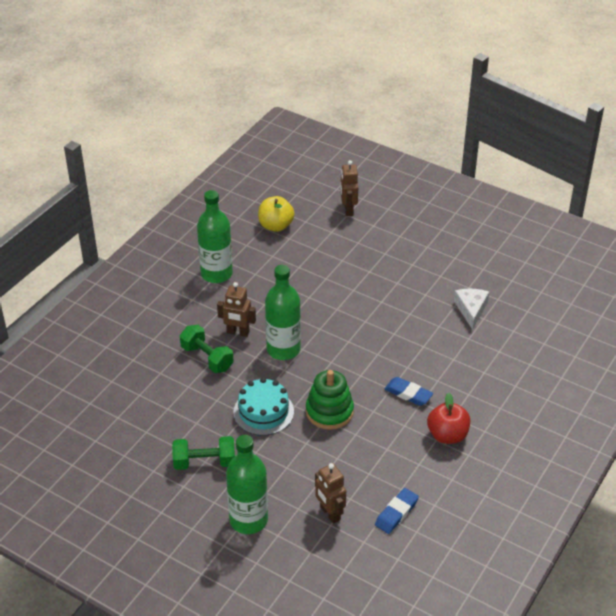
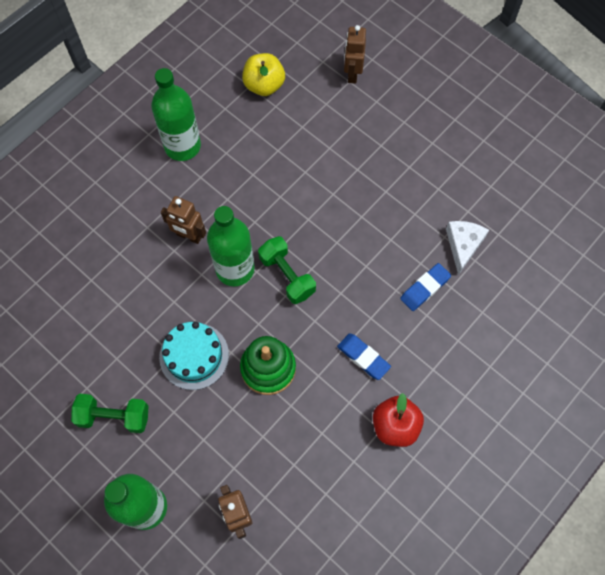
camera: 10 degrees right, 25 degrees up
(207, 358) = (147, 267): green dumbbell -> green dumbbell (287, 276)
(396, 513) = (313, 528): blue eraser -> blue eraser (425, 288)

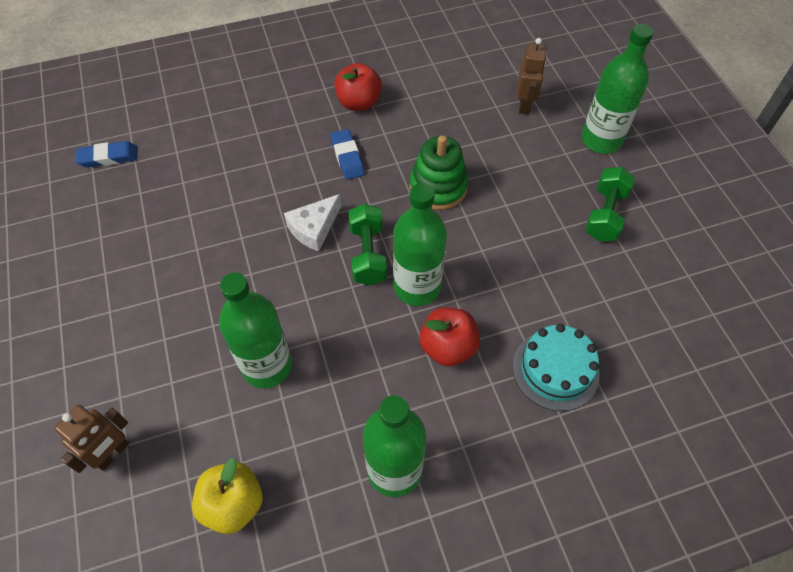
camera: 150 degrees left, 10 degrees down
(114, 417) = (605, 215): green dumbbell -> green dumbbell turned 75 degrees clockwise
(189, 236) = (448, 347): brown robot -> red apple
(194, 356) = (503, 228): turquoise cake -> turquoise cake (555, 370)
(301, 163) = (267, 366): none -> green bottle
(425, 288) = (248, 182): blue eraser -> blue eraser (108, 157)
(463, 245) = (180, 199): white cheese -> white cheese (314, 228)

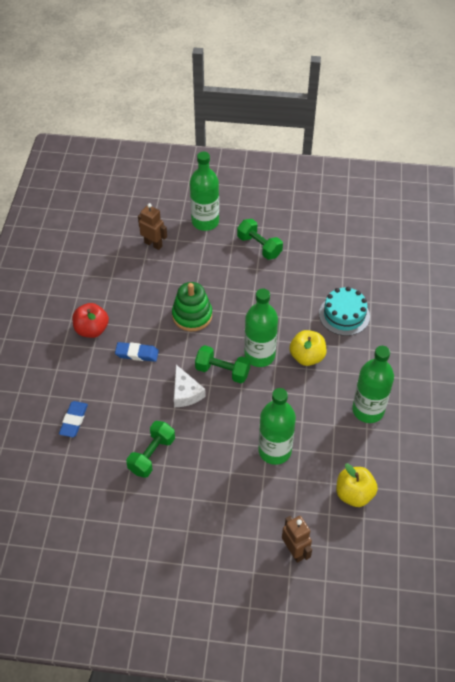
camera: 65 degrees left, 5 degrees down
(108, 157) = (43, 501): blue eraser -> blue eraser (74, 421)
(206, 231) = (152, 455): none -> green dumbbell
(448, 347) = (307, 357): red apple -> yellow apple

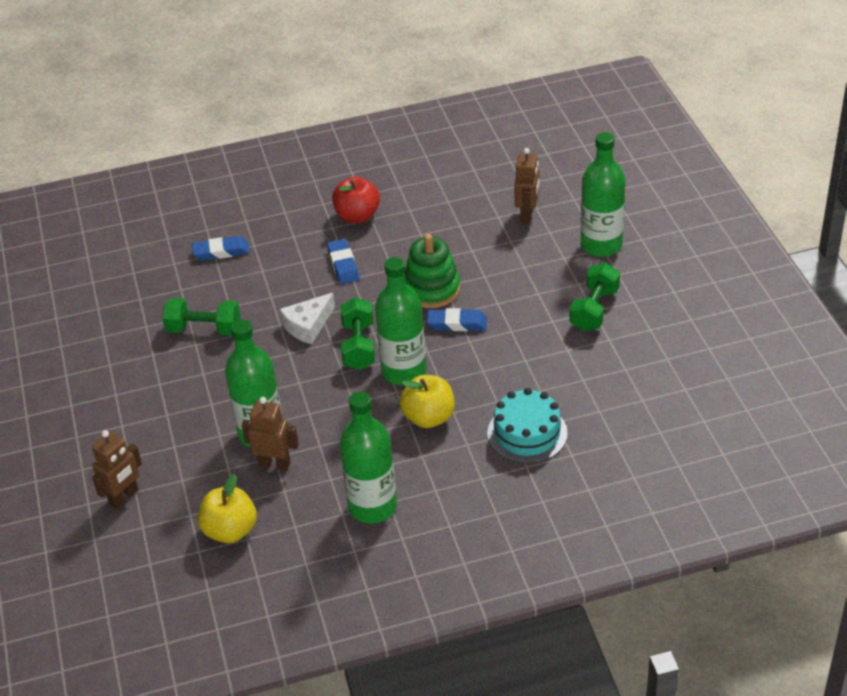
camera: 70 degrees right, 10 degrees down
(232, 314) = (457, 323): none -> blue eraser
(306, 451) = (274, 464): none -> brown robot

